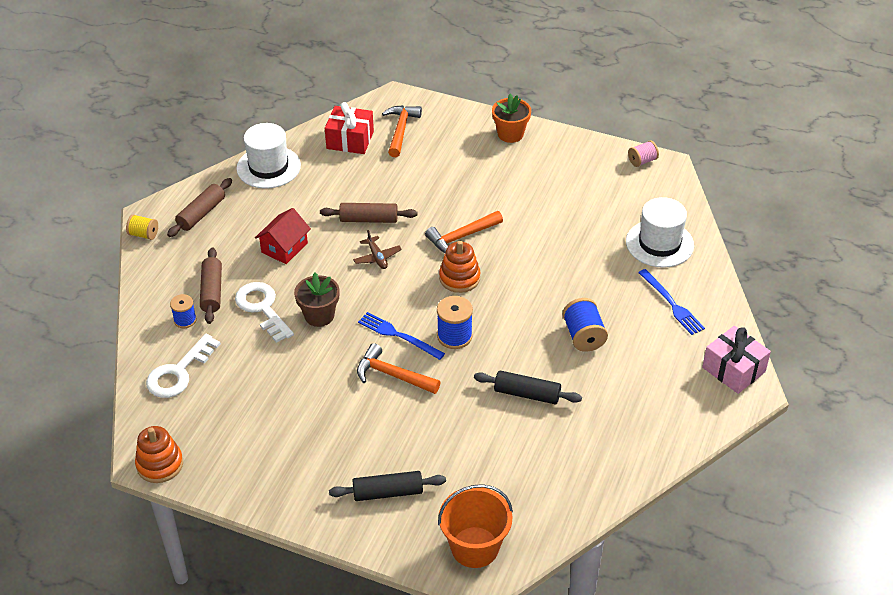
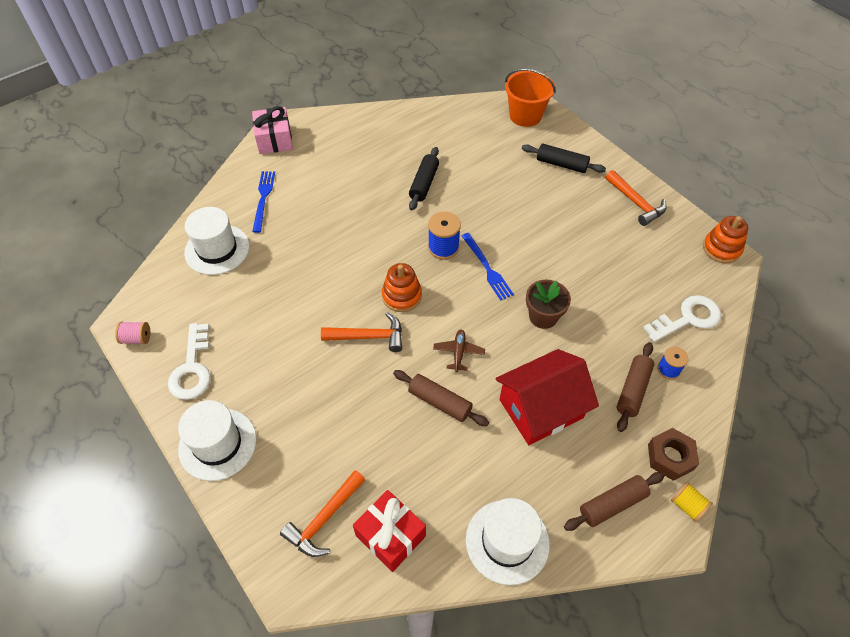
camera: 150 degrees left, 10 degrees up
(165, 258) = (670, 457): none -> brown nut
(262, 308) = (591, 348): white key -> white key (192, 368)
(284, 248) = (541, 408): red house -> red house, size x1.64
(392, 375) = (511, 238): orange hammer -> orange hammer (636, 203)
(510, 134) = (217, 444): orange flower pot -> white hat
(527, 394) = (424, 183): black rolling pin -> black rolling pin turned 60 degrees clockwise
(583, 336) = (349, 204): blue spool -> none

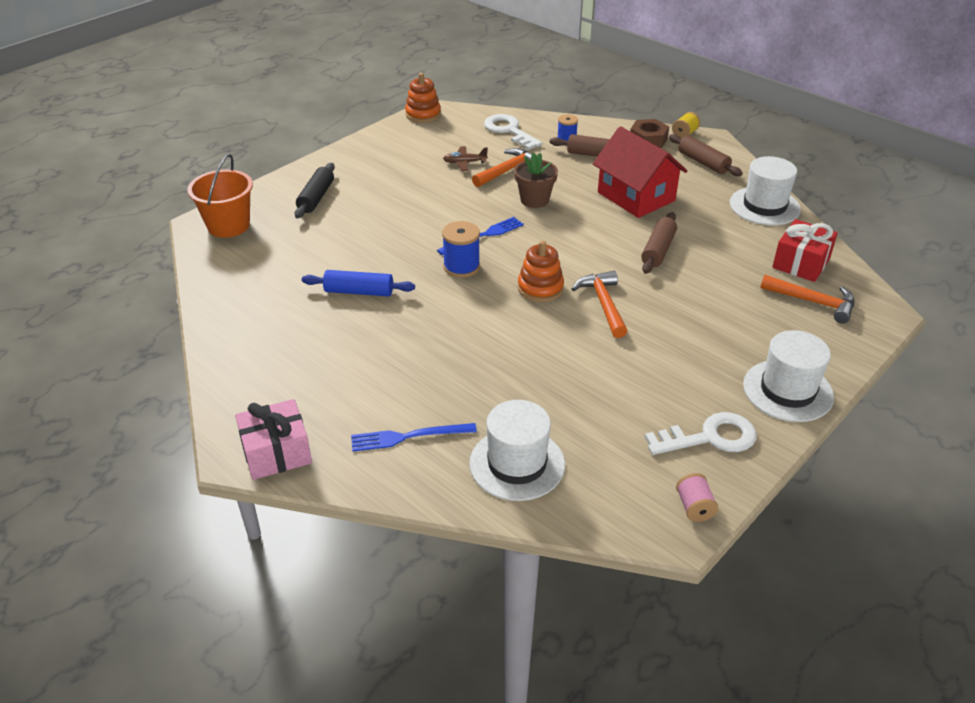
camera: 100 degrees left, 15 degrees down
(424, 183) = (359, 292): black rolling pin -> blue rolling pin
(458, 352) = (597, 244): brown plane -> brown plane (464, 163)
(636, 203) = (371, 154): orange hammer -> orange hammer (508, 170)

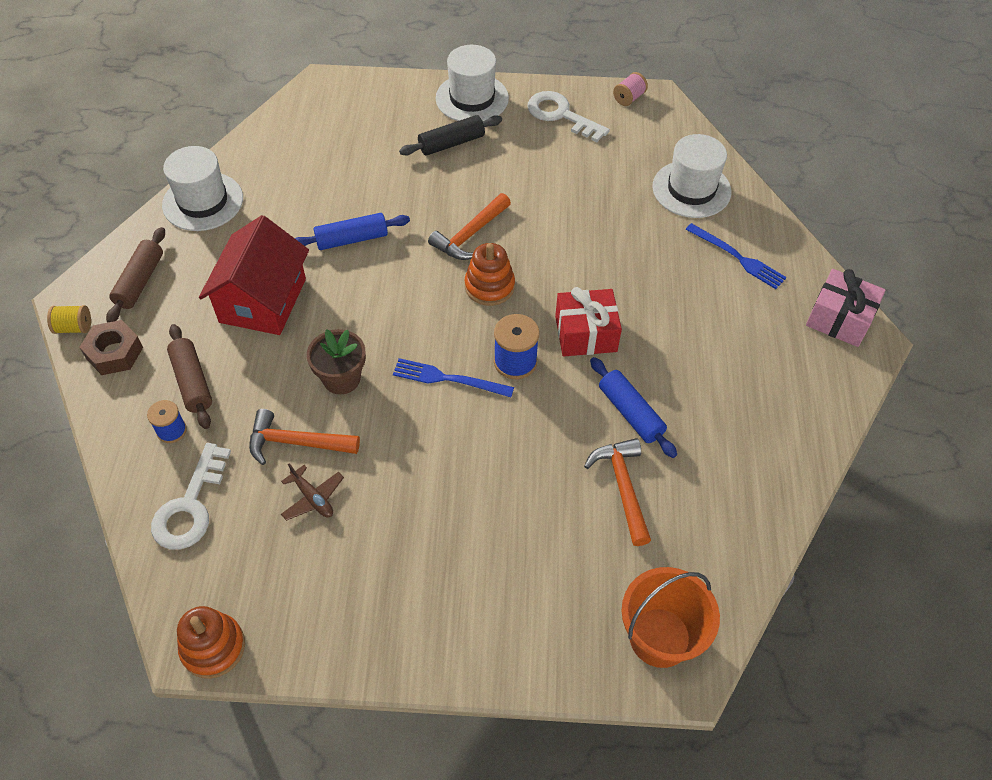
camera: 130 degrees left, 15 degrees up
(316, 197) = (523, 595): black rolling pin -> black rolling pin (451, 143)
(658, 250) = (352, 239): brown rolling pin -> blue rolling pin
(801, 263) = (289, 146): red gift -> red gift (586, 334)
(813, 302) = (345, 121): orange hammer -> orange hammer (622, 487)

